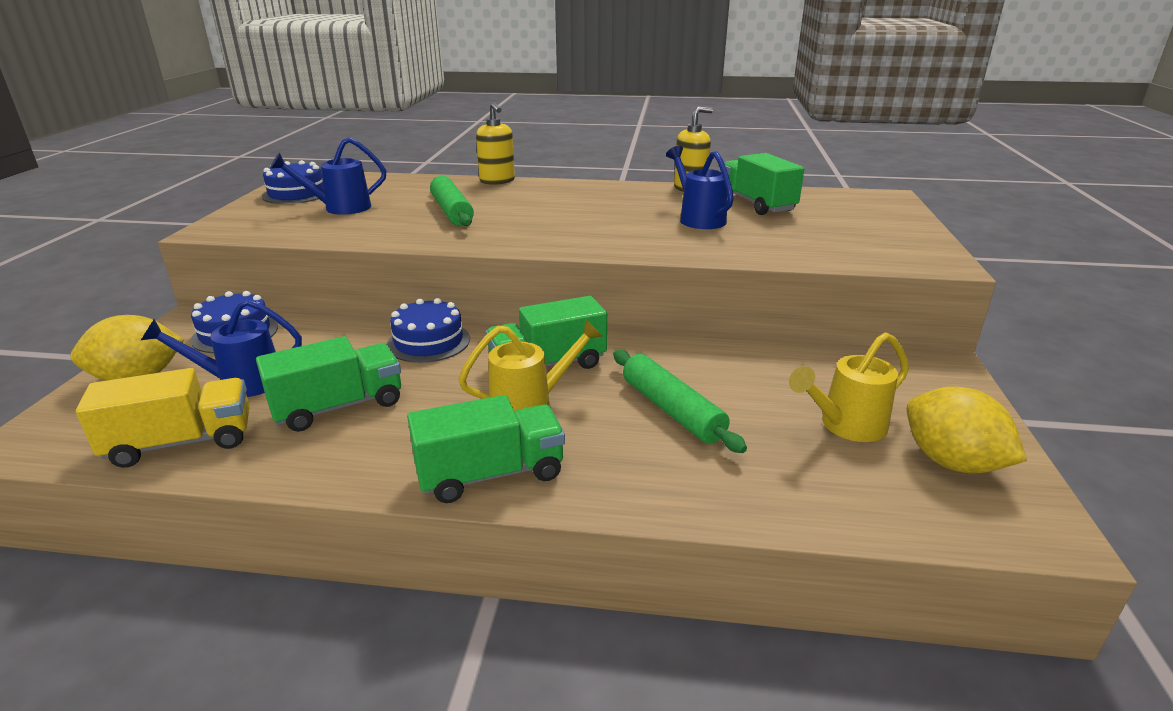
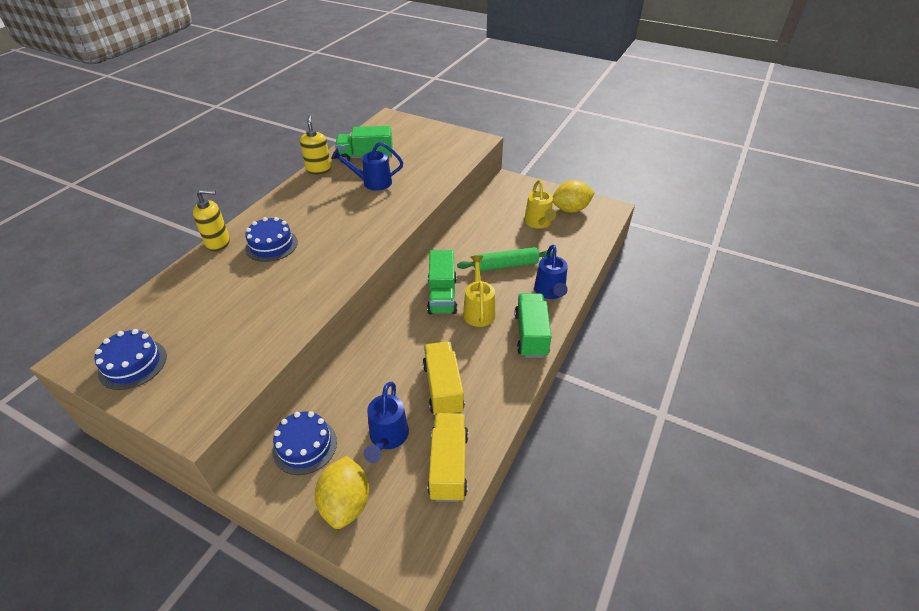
camera: 70 degrees left, 15 degrees up
(338, 407) = (443, 388): green truck -> yellow truck
(340, 208) = (206, 336): blue watering can -> blue watering can (550, 292)
(428, 342) = (385, 340): blue cake -> blue cake (271, 245)
(452, 211) = (271, 276): green rolling pin -> none

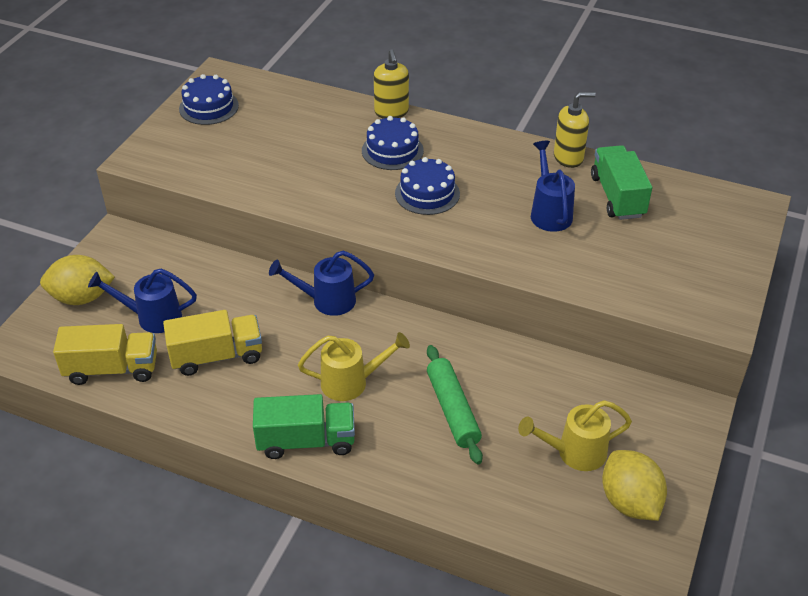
camera: 85 degrees right, 0 degrees up
(305, 446) = (150, 259): blue cake -> blue cake (427, 193)
(442, 295) = (378, 342): green truck -> none
(550, 292) = (397, 465): blue watering can -> blue watering can (327, 301)

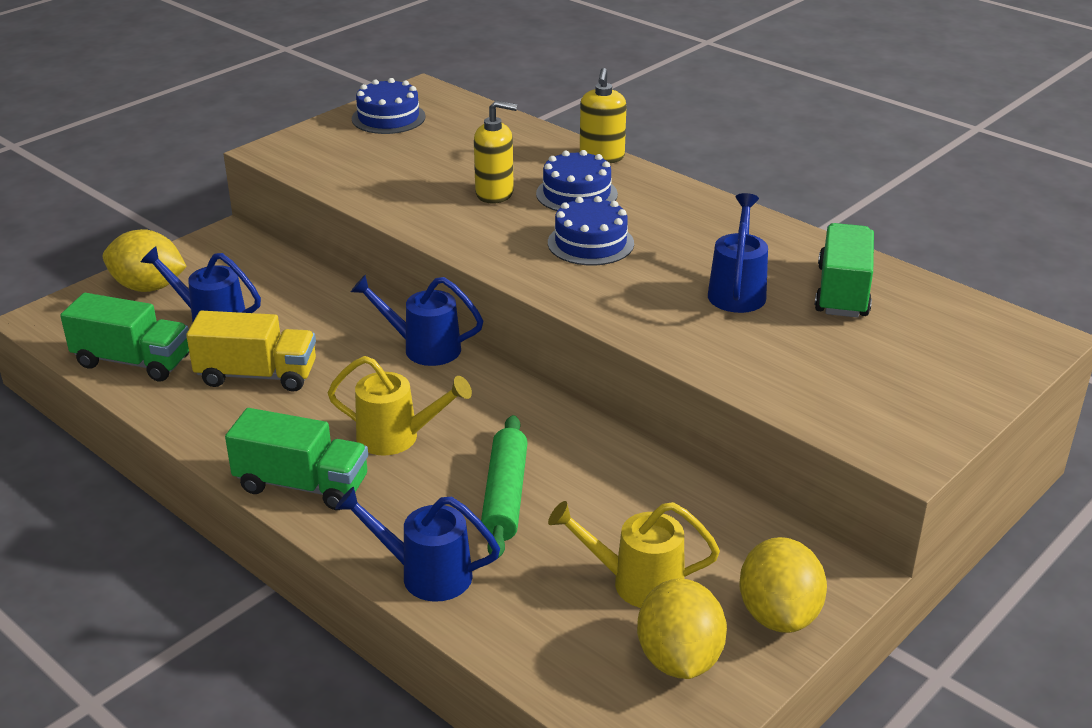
camera: 20 degrees right, 10 degrees down
(112, 369) = (132, 361): yellow truck -> green truck
(434, 488) = (426, 574): none -> blue watering can
(568, 158) = (801, 240): yellow soap dispenser -> yellow soap dispenser (495, 194)
(673, 450) = (778, 614): none -> yellow lemon

